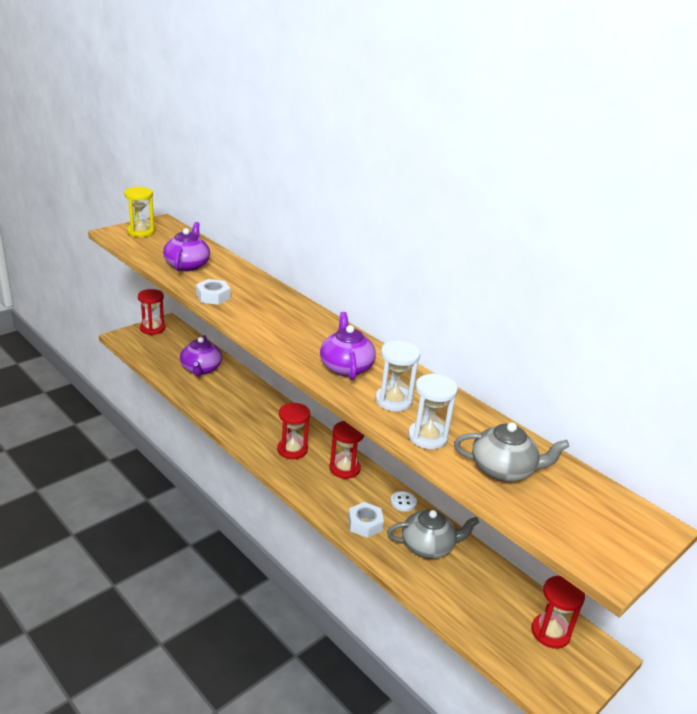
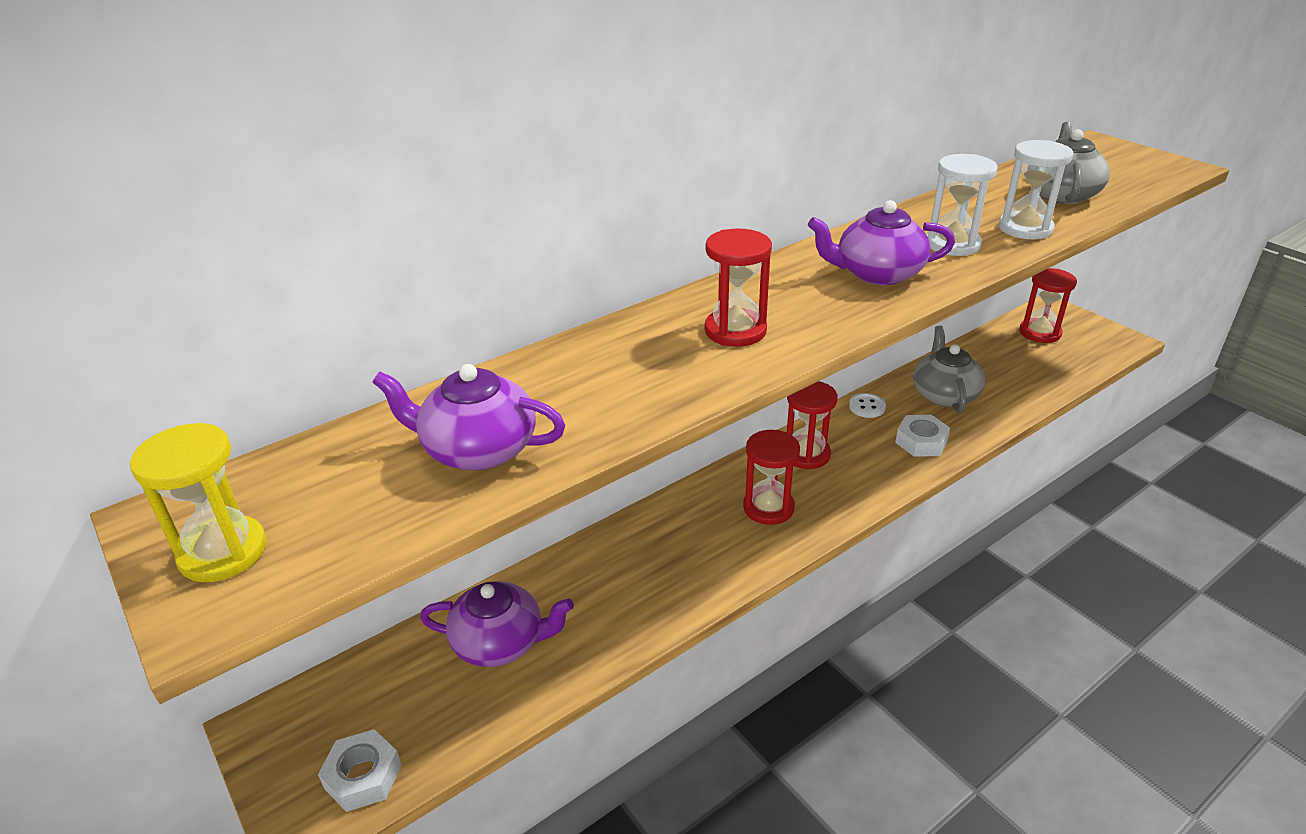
camera: 80 degrees left, 5 degrees up
(152, 328) = (282, 758): red hourglass -> red hourglass (735, 331)
(213, 296) = (646, 404): white nut -> white nut (363, 776)

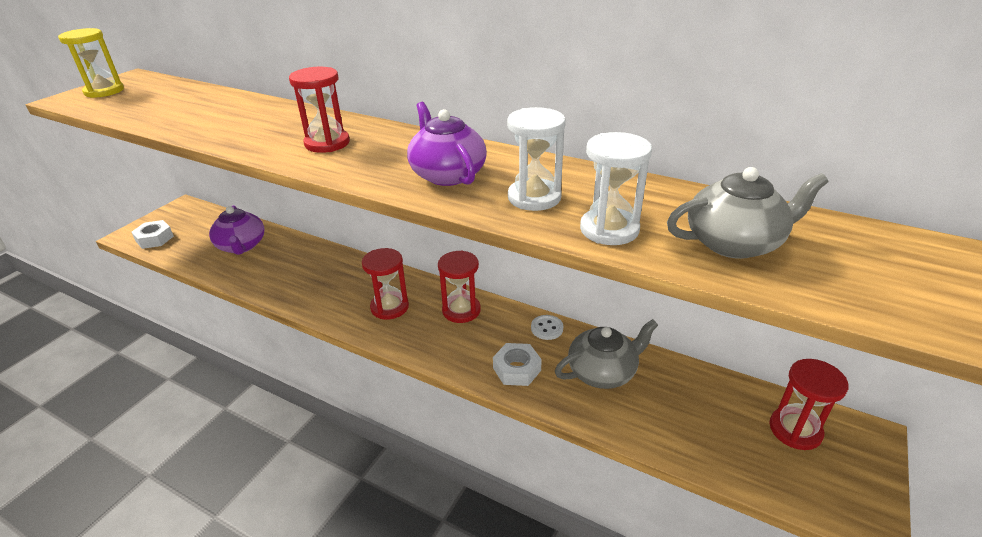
camera: 65 degrees right, 0 degrees up
(478, 449) = (180, 112): purple teapot -> none

